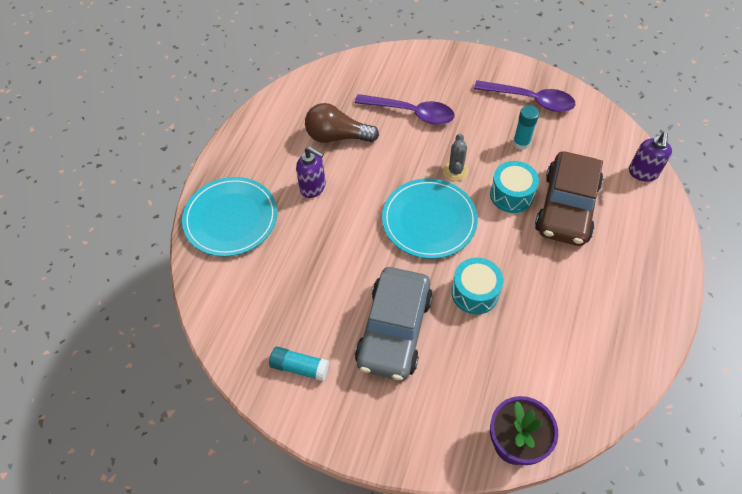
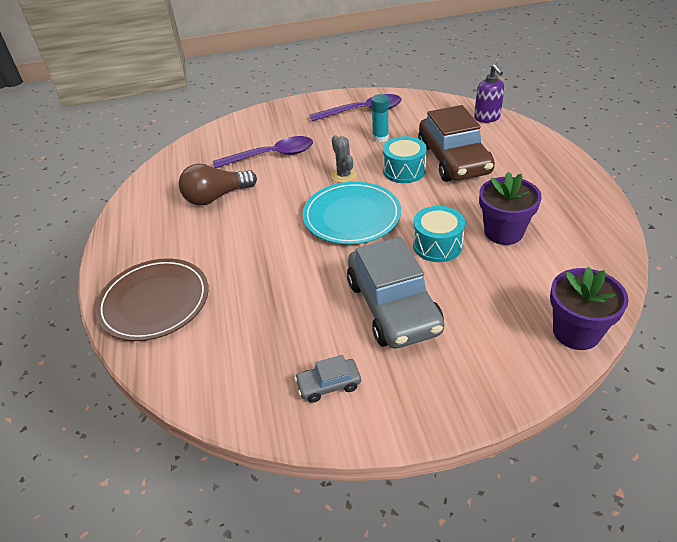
camera: 30 degrees left, 15 degrees down
(231, 218) = (154, 302): turquoise plate -> brown plate
(300, 367) = (328, 385): turquoise glue stick -> grey car
(313, 187) = (223, 241): purple soap dispenser -> none
(541, 313) = (503, 232): none -> purple flower pot

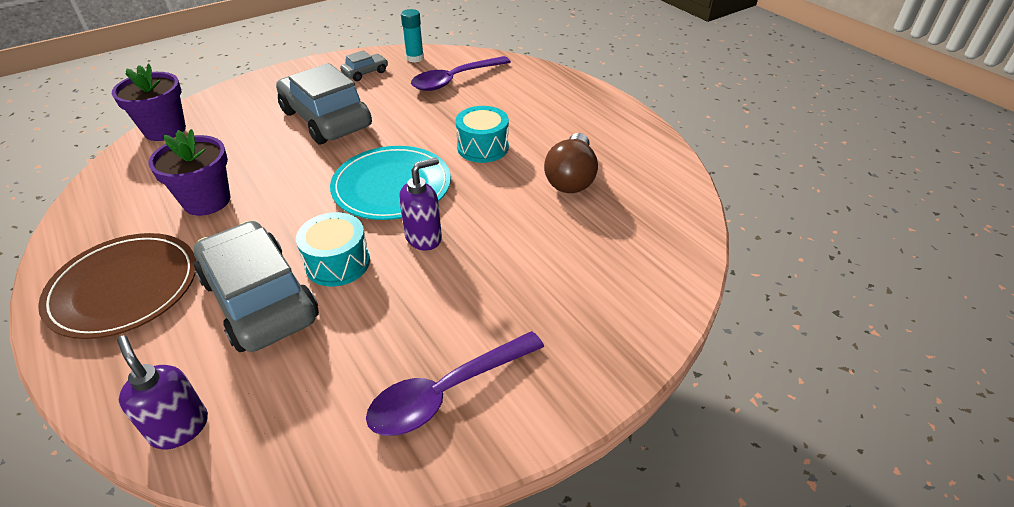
camera: 155 degrees right, 0 degrees up
(154, 302) = (536, 87): brown plate -> brown plate (124, 288)
(216, 197) = (571, 178): brown light bulb -> brown light bulb turned 150 degrees clockwise
(271, 156) = (550, 249): purple spoon -> purple spoon (455, 79)
(344, 175) = (424, 238): grey cactus -> purple soap dispenser
(380, 137) = (390, 324): turquoise glue stick -> turquoise glue stick (415, 58)
(437, 245) = (286, 174): turquoise drum -> turquoise drum (483, 147)
(454, 160) = (259, 299): brown car -> grey car

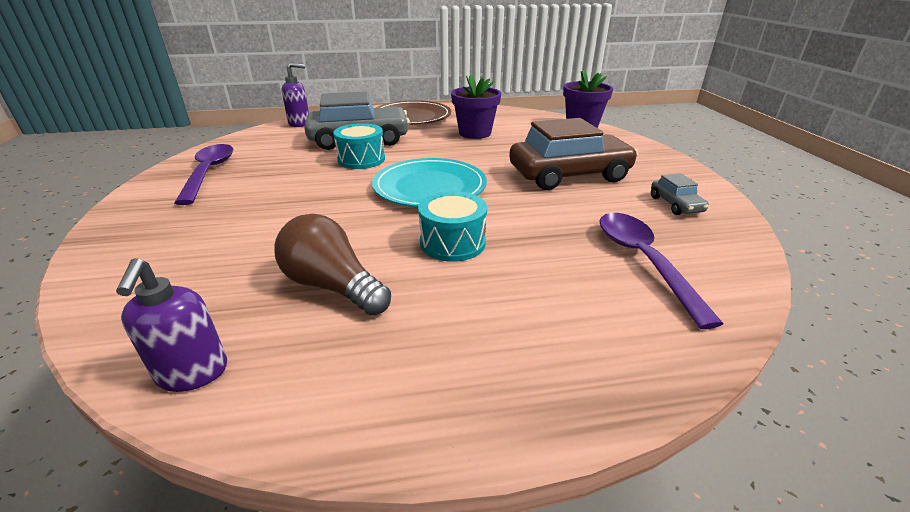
camera: 115 degrees right, 10 degrees down
(326, 119) = (569, 175): grey car -> brown car
(415, 58) = (723, 243): turquoise glue stick -> none
(424, 238) = (347, 188): purple soap dispenser -> purple soap dispenser (193, 373)

